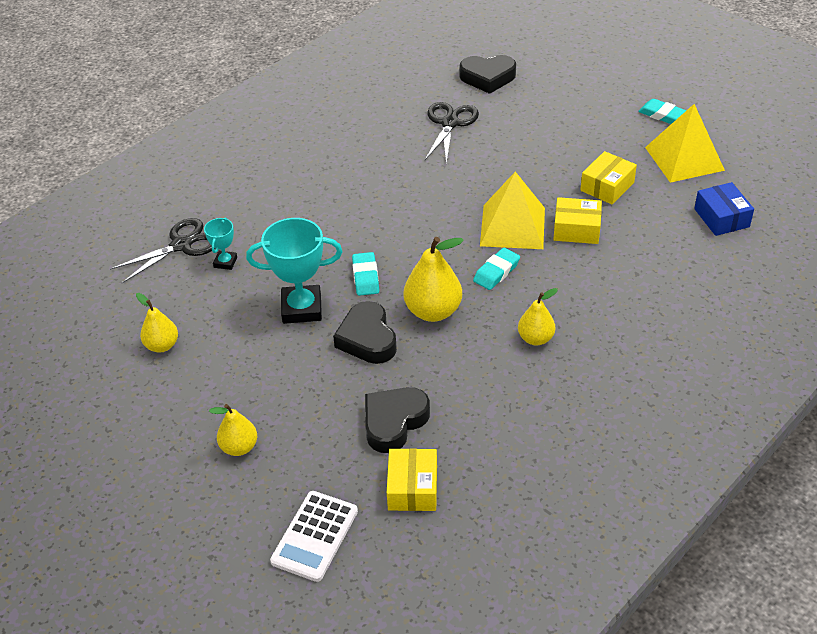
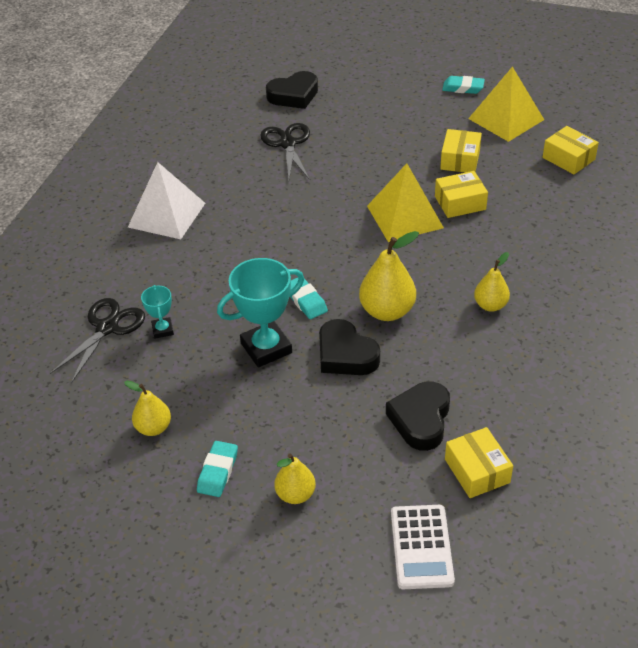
camera: 25 degrees left, 0 degrees up
(297, 159) = (167, 215): none -> white pyramid
(496, 272) = (418, 260): turquoise eraser -> turquoise eraser (218, 472)
(721, 218) = (568, 158): blue box -> yellow box

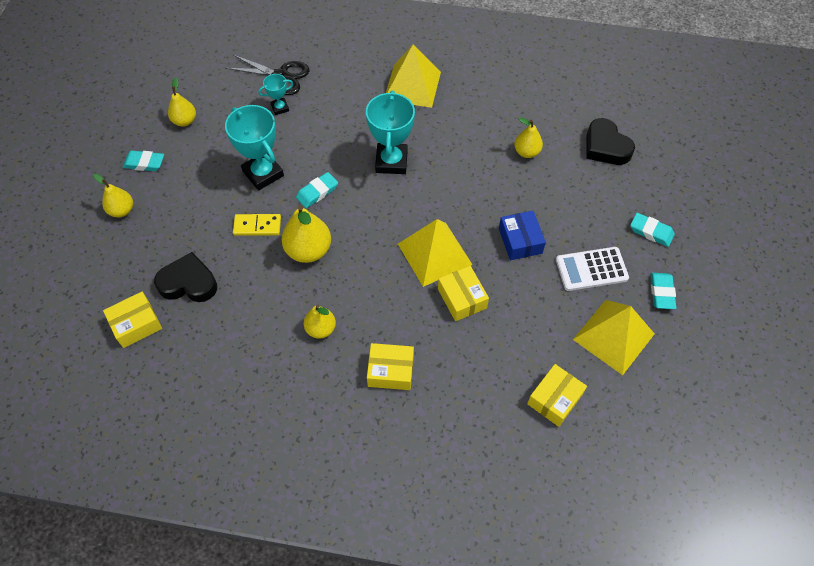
camera: 80 degrees right, 15 degrees up
(167, 215) = (412, 85): white pyramid -> yellow pyramid
(275, 239) = (391, 161): none -> turquoise trophy
(287, 143) = (526, 152): black scissors -> yellow pear
(345, 354) = (257, 226): black heart -> yellow domino
(397, 159) = (520, 241): none -> blue box
(398, 84) = (651, 232): none -> turquoise eraser
(421, 547) = (70, 291): white calculator -> white calculator (591, 269)
(460, 159) = (531, 295): yellow box -> yellow box (390, 371)

